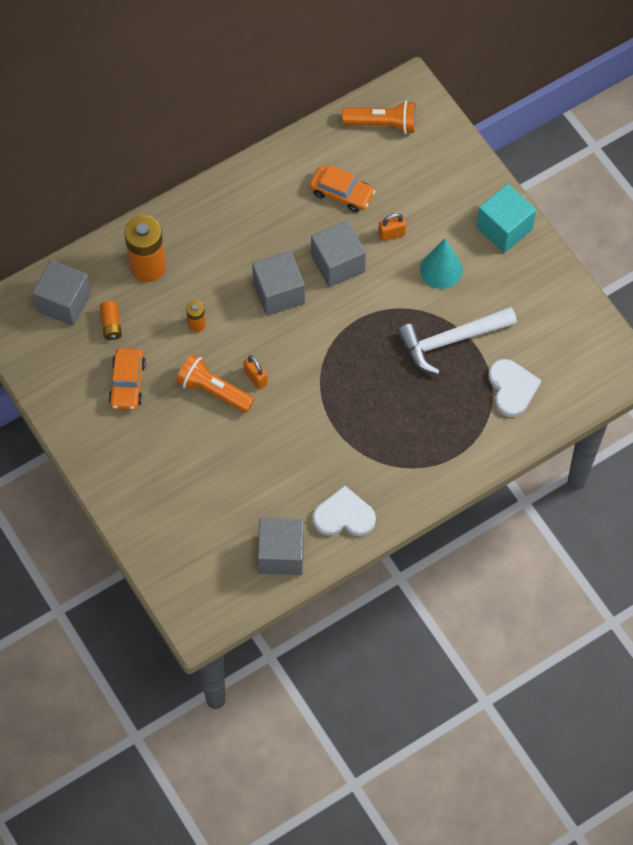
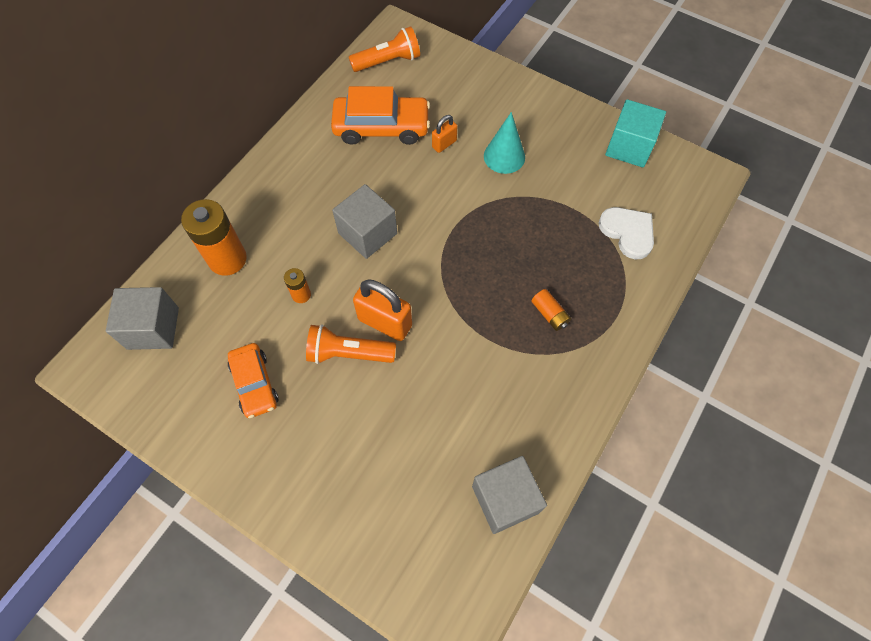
camera: 25 degrees left, 0 degrees up
(111, 324) = (212, 330): orange battery -> orange battery (549, 314)
(255, 378) = (385, 322): orange padlock -> orange padlock, size x1.82
(338, 263) = (409, 186): grey cube -> none
(341, 193) = (381, 127): orange car -> orange car, size x1.56
(344, 516) = (546, 426): white heart -> none
(451, 340) = (549, 212): white hammer -> none
(504, 228) = (537, 103): turquoise cube -> turquoise cube (629, 147)

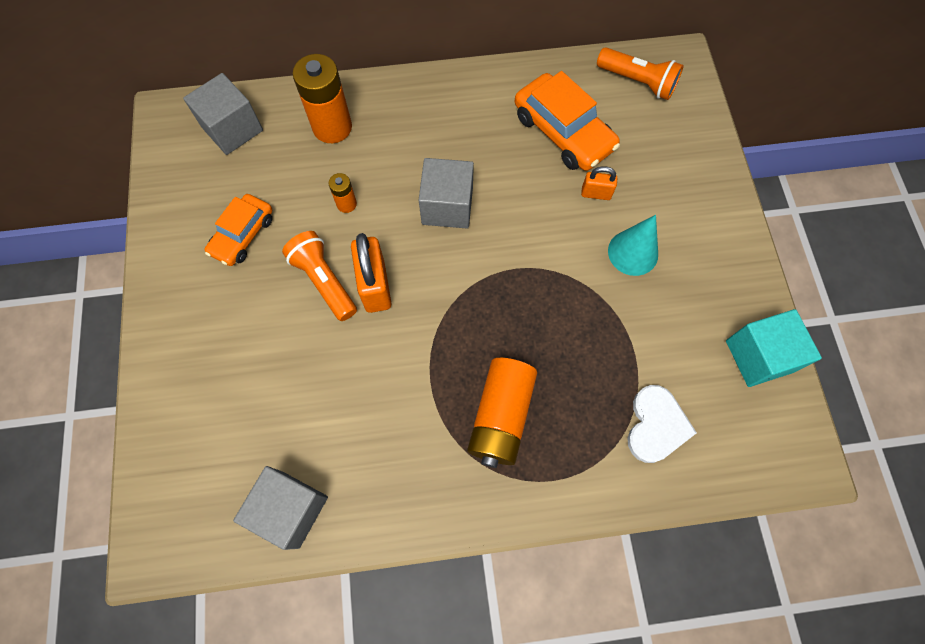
camera: 50 degrees right, 5 degrees up
(549, 314) = (501, 416): orange battery -> orange battery, size x2.04

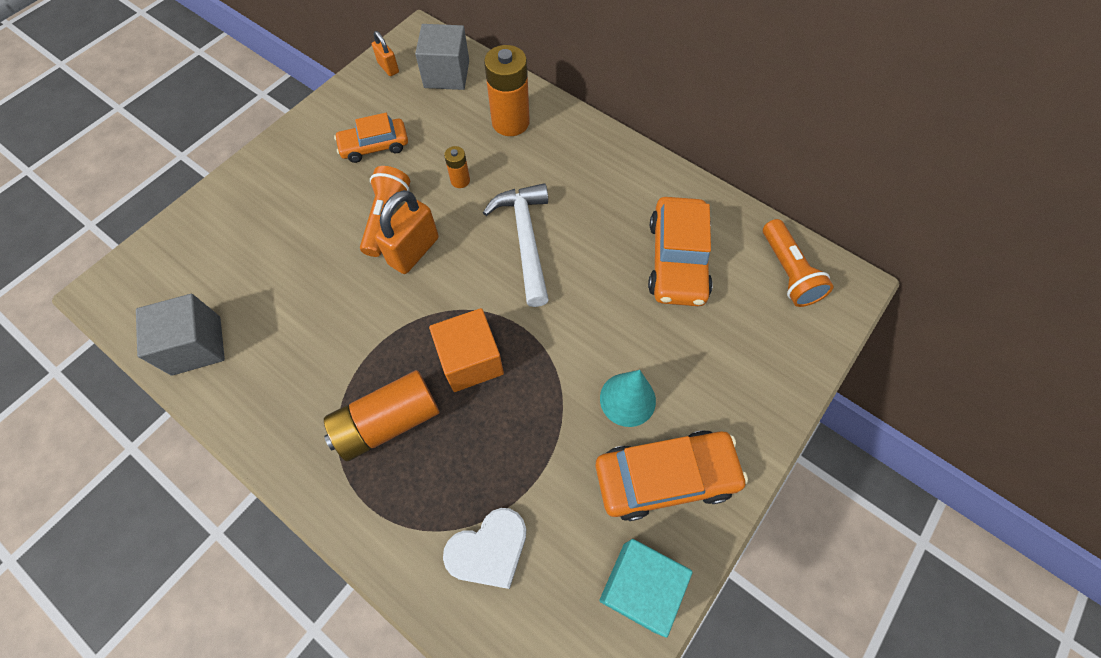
camera: 45 degrees right, 5 degrees down
(447, 206) = (525, 240): grey cube -> white hammer
(507, 323) = (471, 360): none -> orange cube
(596, 193) = (650, 328): orange padlock -> orange padlock (388, 68)
(704, 278) = (665, 477): none -> orange car

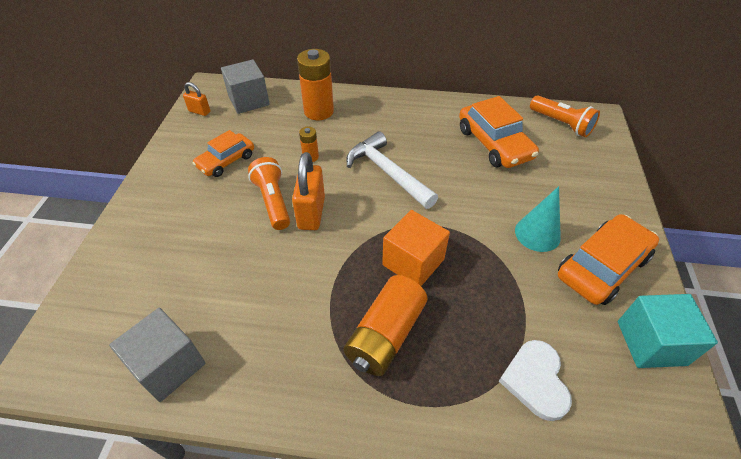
camera: 30 degrees left, 15 degrees down
(489, 549) = (535, 380): white heart -> white heart turned 150 degrees clockwise

